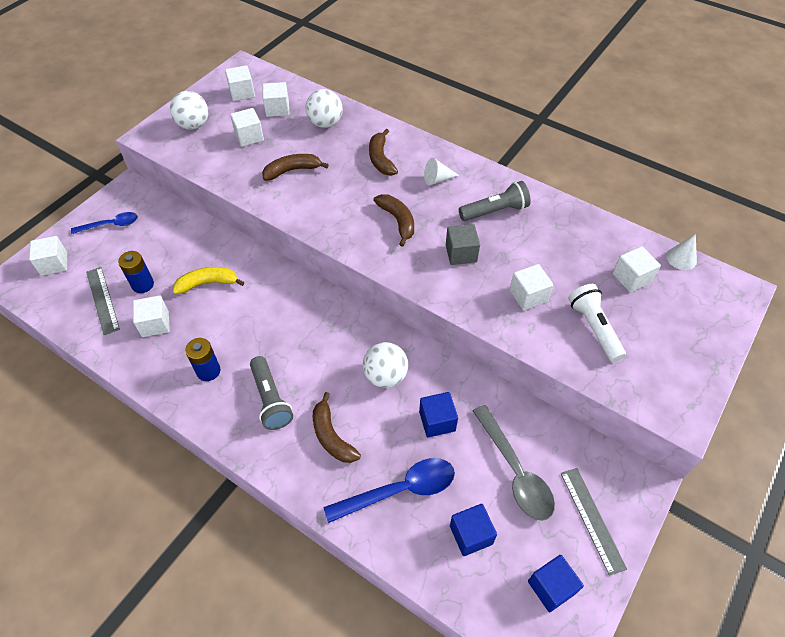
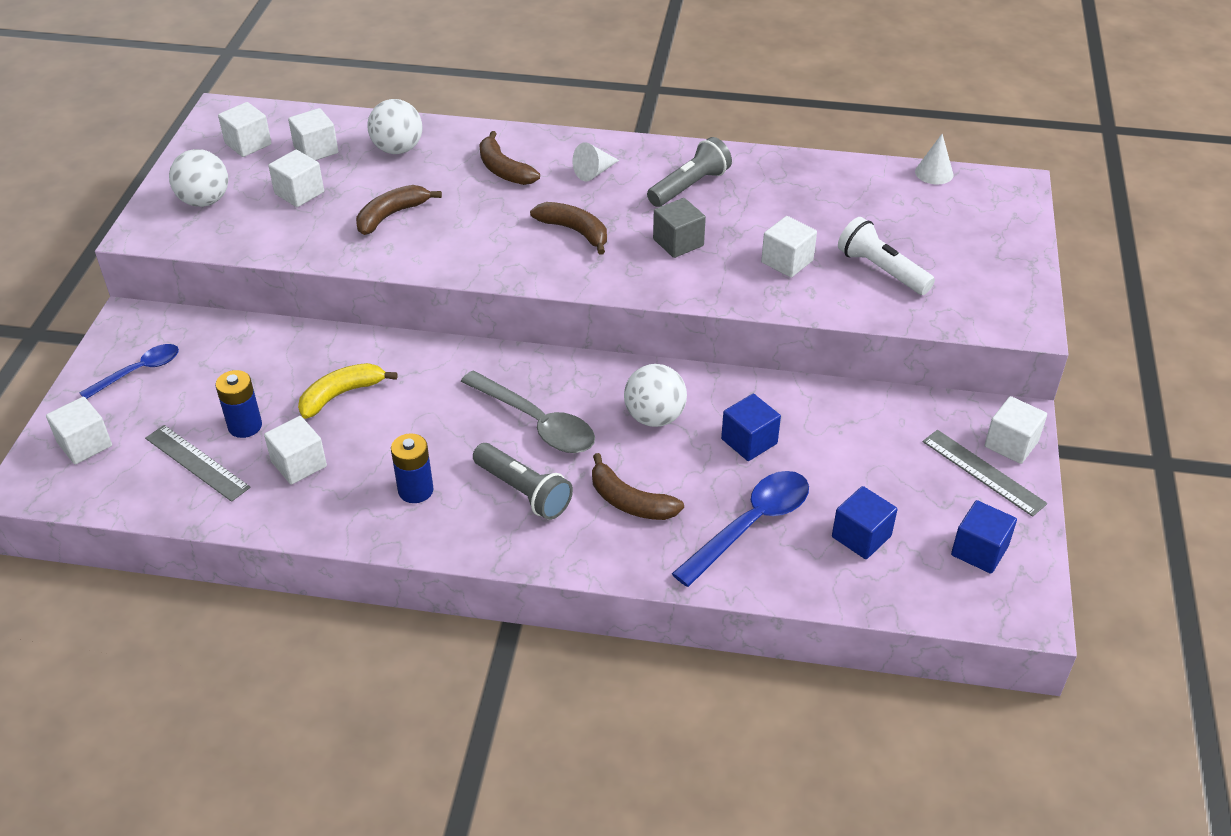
camera: 25 degrees left, 10 degrees down
(515, 471) = (871, 458): grey spoon -> grey spoon (536, 422)
(631, 278) = (892, 208): white cube -> white cube (1011, 444)

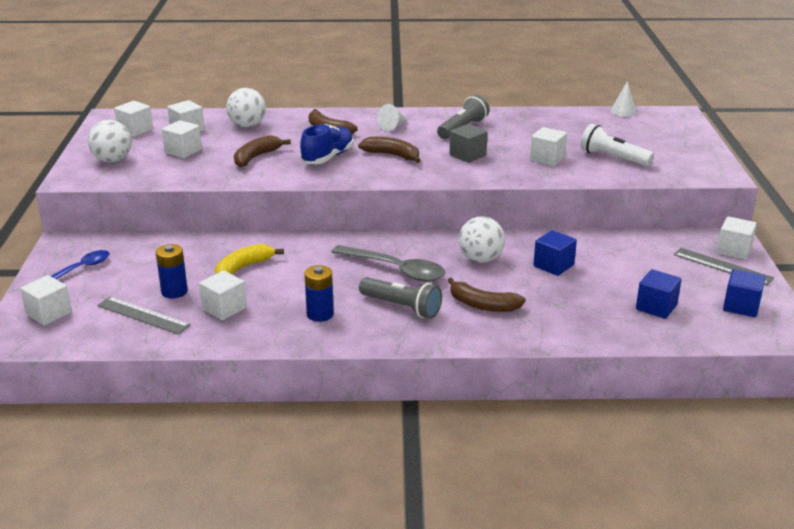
camera: 10 degrees left, 15 degrees down
(486, 226) = (328, 157): none -> blue shoe
(750, 525) = (575, 309): blue spoon -> none

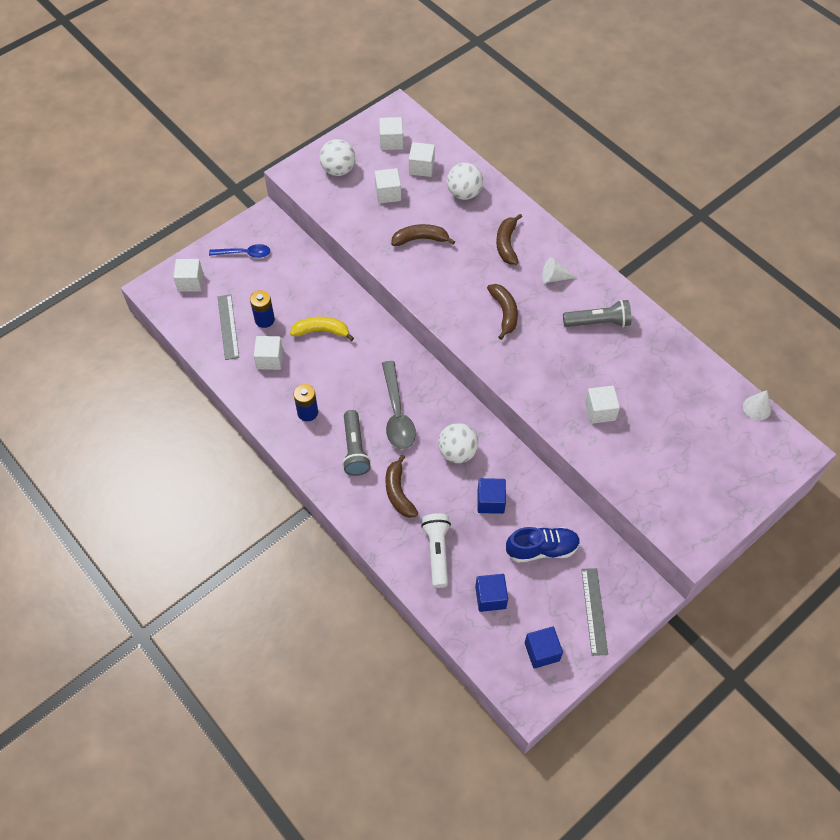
camera: 50 degrees right, 30 degrees up
(328, 157) = (461, 278): blue shoe -> blue shoe (542, 549)
(467, 155) = (552, 357): grey cube -> none
(613, 158) = (648, 454): white flashlight -> white flashlight (437, 552)
(734, 250) = (628, 606): white cube -> none

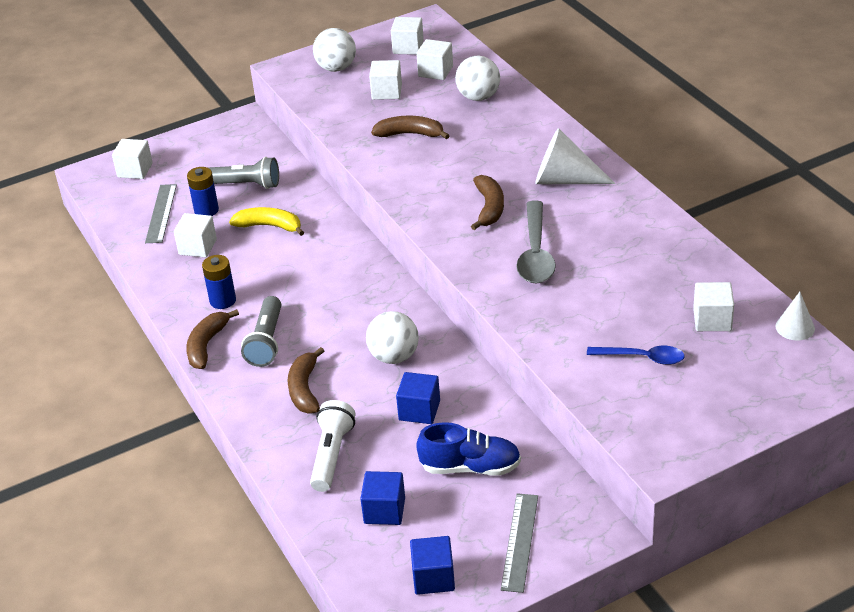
camera: 15 degrees right, 20 degrees down
(244, 253) = (207, 149): blue spoon -> blue spoon (642, 358)
(397, 413) = (332, 312): grey spoon -> grey spoon (535, 253)
(506, 244) = (514, 145): brown banana -> brown banana (206, 345)
(554, 277) = (564, 180): white cone -> white cone, size x1.78
(598, 322) = (606, 226): grey flashlight -> grey flashlight (244, 185)
(600, 411) = (580, 312): white cube -> white cube (712, 320)

